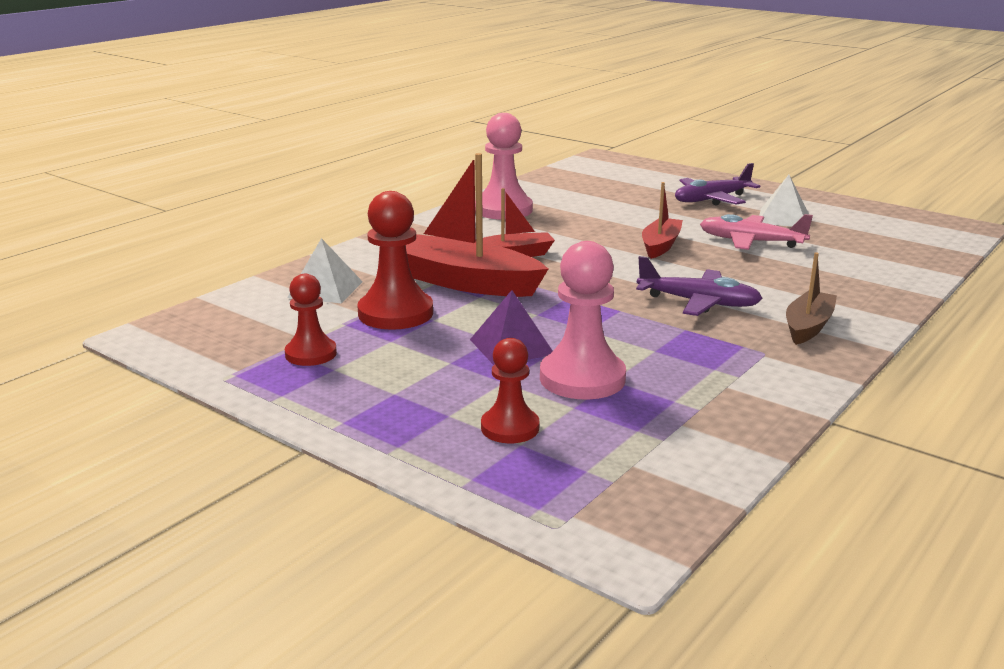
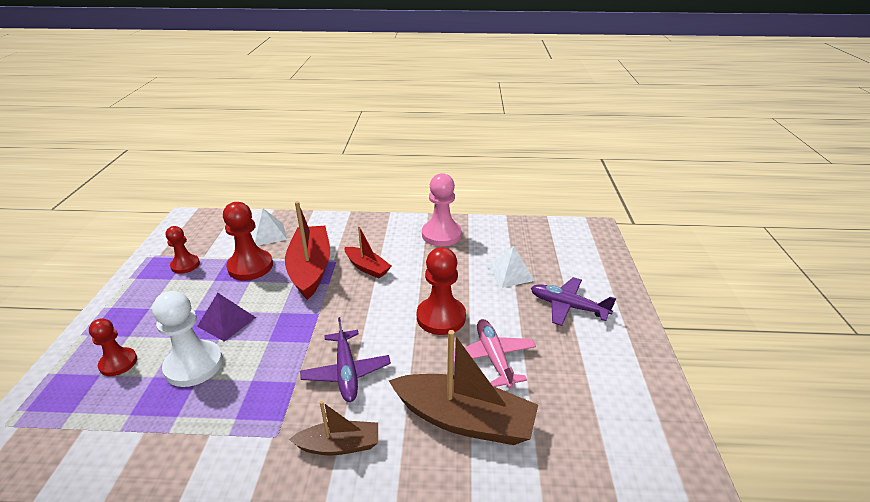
camera: 55 degrees right, 10 degrees up
(582, 378) = (194, 365): pink pawn -> white pawn
(660, 245) = (441, 317): red boat -> red pawn
(783, 218) = (570, 357): white pyramid -> white pyramid (510, 273)
(823, 272) = (464, 419): none -> brown boat

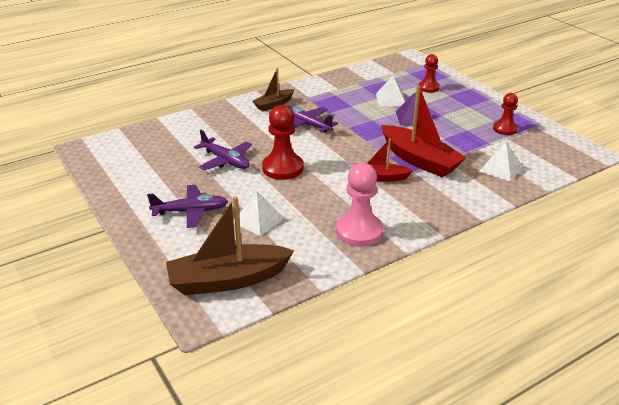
camera: 145 degrees right, 0 degrees up
(194, 365) = (391, 99): white pawn -> white pyramid
(250, 266) = (462, 145): red pawn -> none
(464, 419) = (220, 131): brown boat -> brown boat (228, 280)
(493, 357) = (225, 160): pink plane -> purple plane

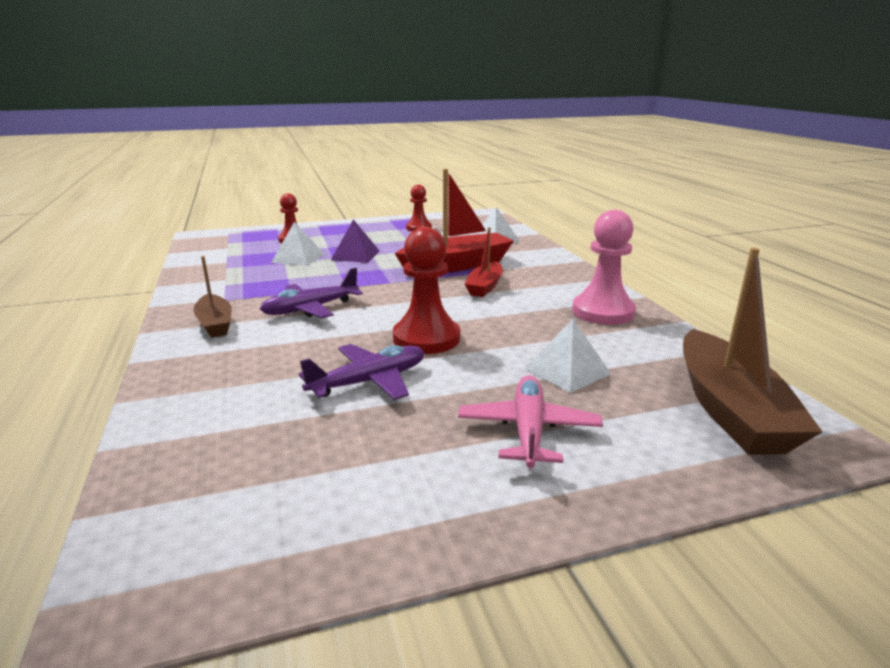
camera: 75 degrees left, 10 degrees down
(190, 211) = (528, 430): purple plane -> pink plane

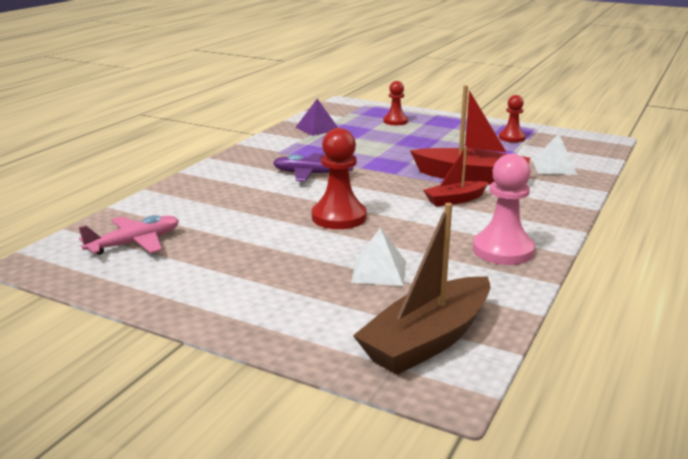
camera: 45 degrees right, 0 degrees up
(215, 324) = (248, 165): brown boat -> none
(298, 258) = (371, 137): white pyramid -> none
(355, 255) = (414, 146): purple pyramid -> purple pyramid (317, 128)
(369, 381) = (259, 227): purple plane -> none
(528, 430) = (283, 286): pink plane -> pink plane (135, 243)

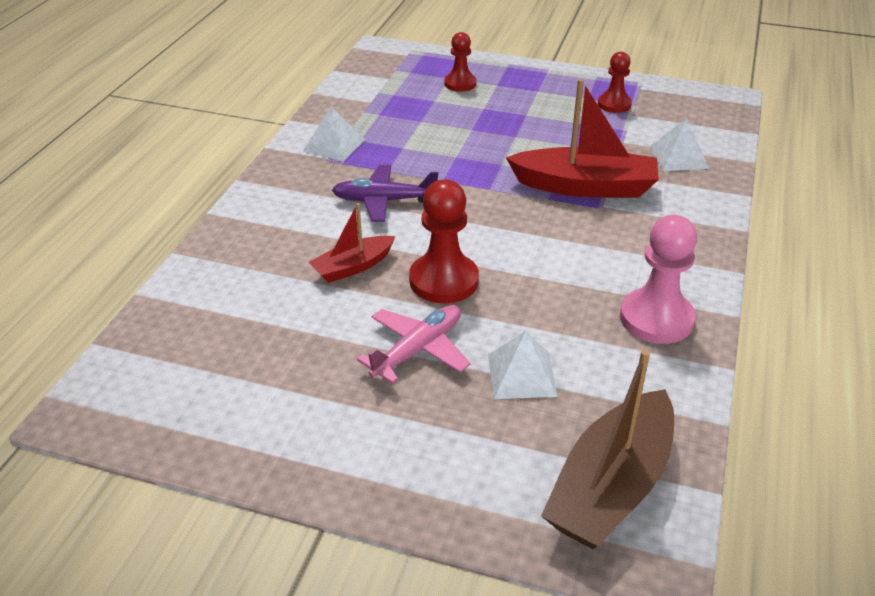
camera: 10 degrees left, 15 degrees up
(135, 243) = (200, 361): pink plane -> pink plane (418, 350)
(287, 145) = (334, 145): none -> white pyramid
(317, 128) = (363, 107): purple pyramid -> none
(455, 200) = (576, 232): red boat -> red boat (353, 267)

